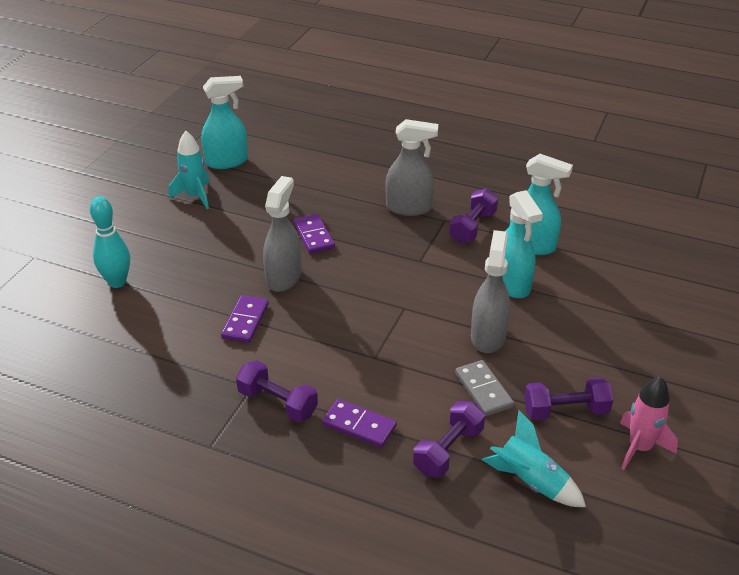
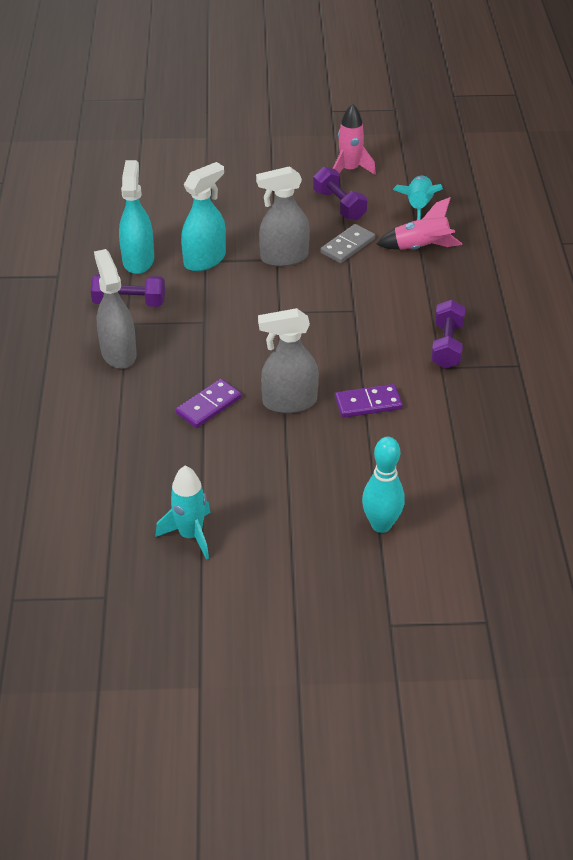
camera: 115 degrees left, 5 degrees up
(227, 161) = (98, 539): turquoise spray bottle -> none
(359, 425) = (433, 296): purple domino -> none
(448, 450) = (421, 248): purple dumbbell -> pink rocket

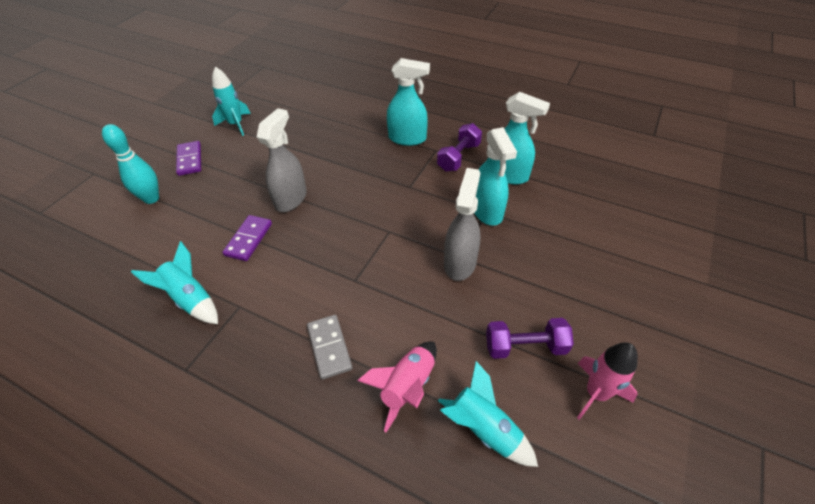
camera: 120 degrees right, 5 degrees up
(118, 353) = (407, 138): grey spray bottle -> turquoise spray bottle
(209, 406) = (324, 161): purple domino -> purple domino (189, 160)
(347, 246) = (449, 319): grey domino -> grey domino (329, 347)
(447, 346) = (257, 325): purple dumbbell -> none
(463, 403) = (190, 299): none -> turquoise rocket

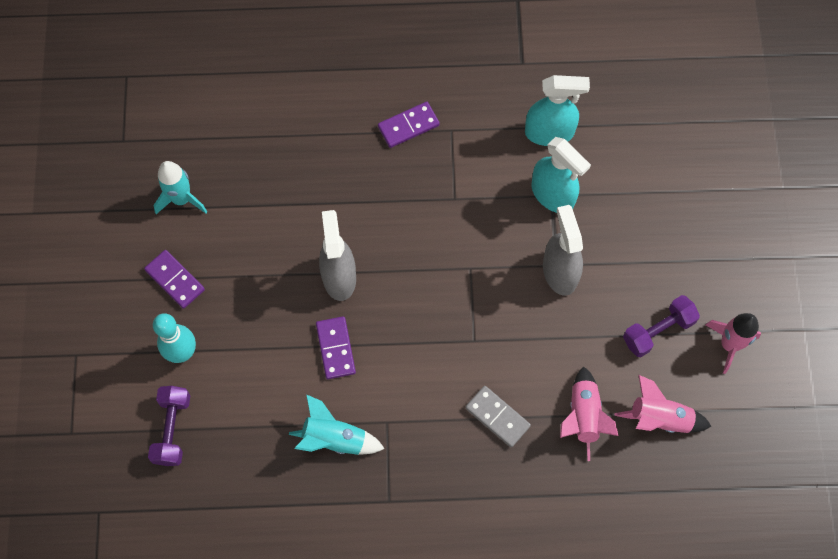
camera: 30 degrees left, 20 degrees up
(407, 138) = (408, 126): turquoise spray bottle -> purple domino
(458, 157) = (483, 129): purple dumbbell -> purple dumbbell (172, 429)
(484, 428) = (659, 418): turquoise rocket -> pink rocket

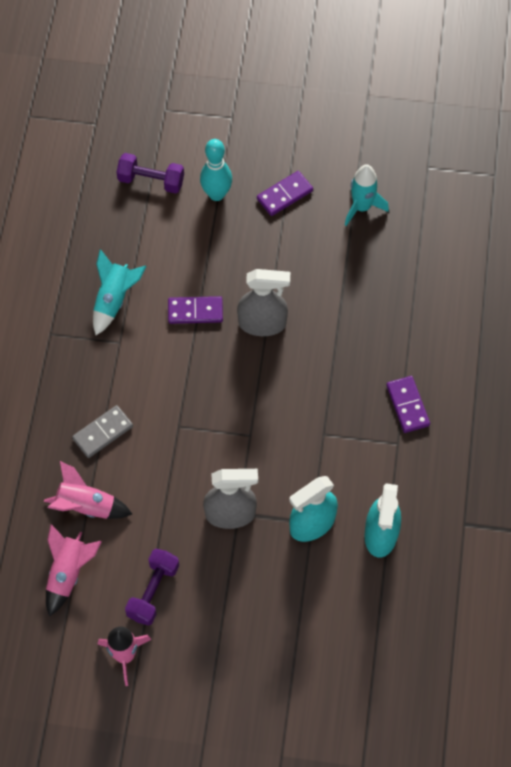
camera: 100 degrees right, 5 degrees down
(658, 331) = (153, 591): purple dumbbell -> purple dumbbell turned 45 degrees clockwise

